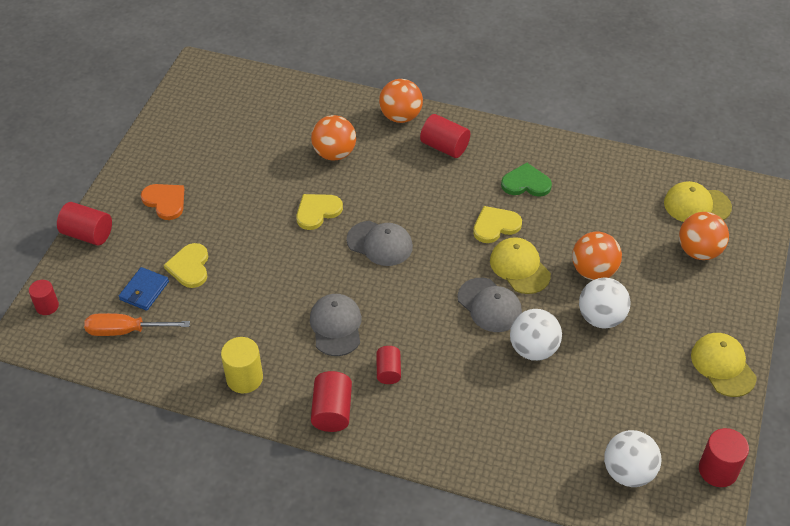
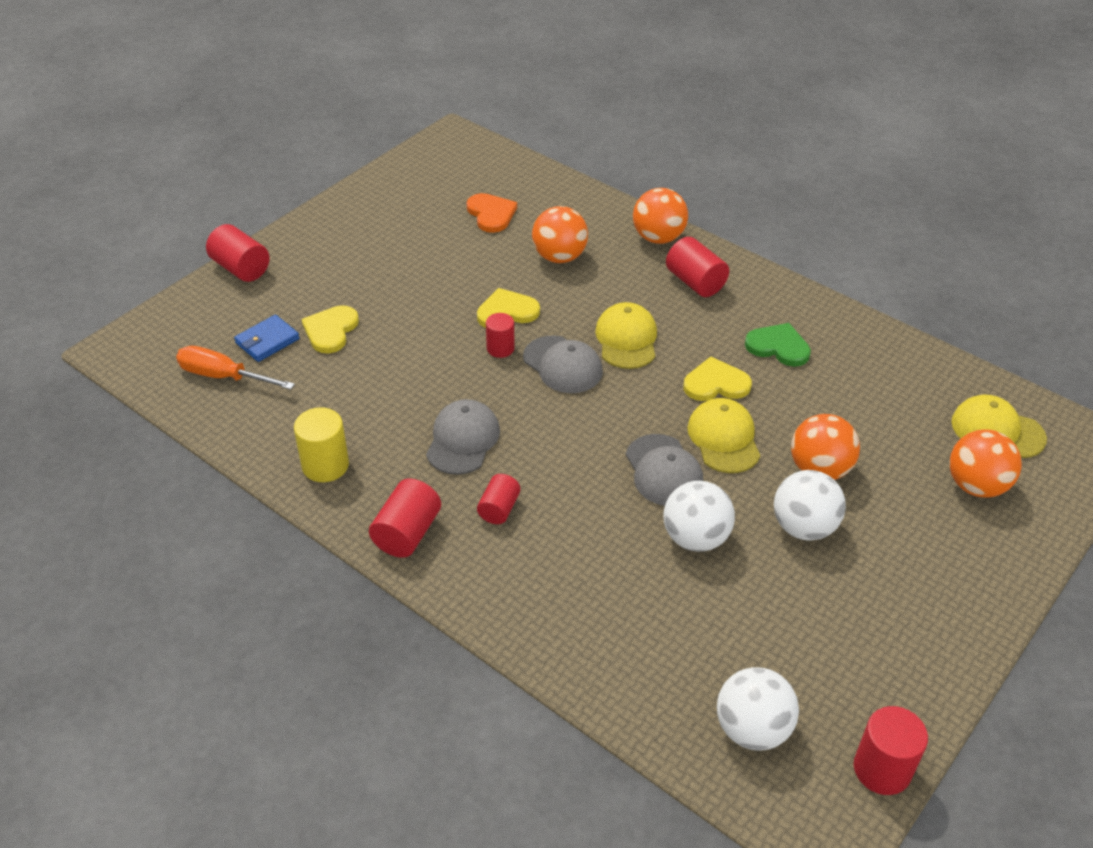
camera: 20 degrees right, 5 degrees down
(47, 306) = (156, 328): red cylinder -> red cylinder (500, 348)
(165, 201) = (342, 257): orange heart -> orange heart (491, 214)
(723, 366) = (948, 636): yellow cap -> yellow cap (626, 339)

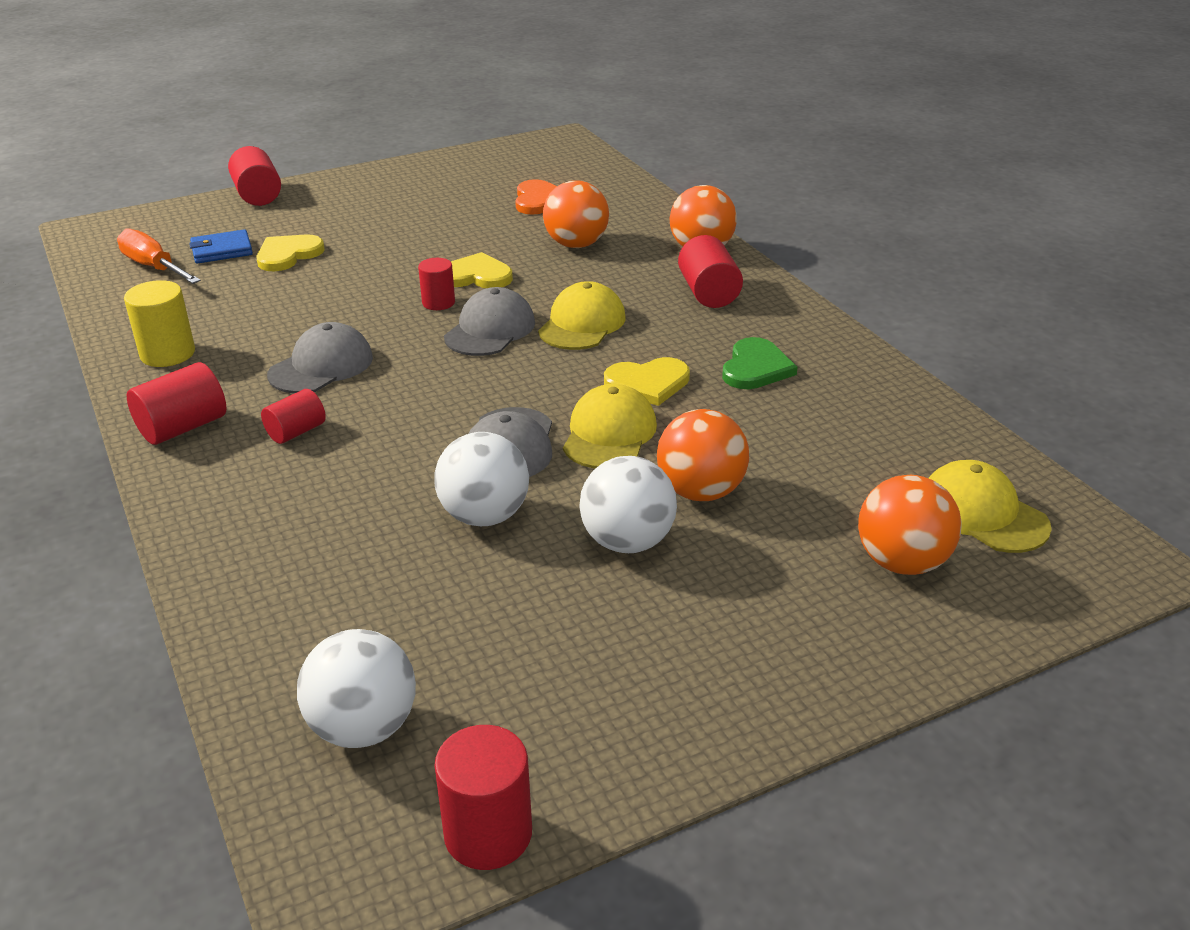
camera: 25 degrees right, 10 degrees down
(563, 365) = (490, 330): grey cap -> grey cap turned 135 degrees counterclockwise
(716, 383) = (648, 383): yellow heart -> yellow heart turned 150 degrees clockwise
(778, 347) = (756, 368): green heart -> green heart turned 60 degrees clockwise

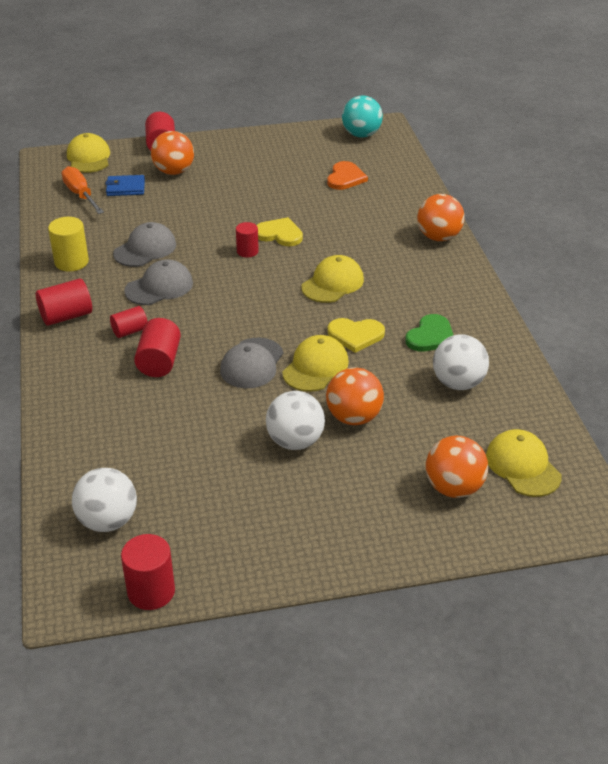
camera: 15 degrees right, 5 degrees up
(151, 222) = (89, 158): none -> yellow cap
(288, 255) = (165, 198): yellow heart -> none
(484, 516) = (219, 408): white ball -> white ball (458, 383)
(490, 330) = (272, 278): grey cap -> grey cap (145, 249)
(537, 151) = (361, 135): none -> turquoise ball
(576, 244) = (355, 219): orange ball -> orange ball (174, 172)
(708, 293) = (427, 273): red cylinder -> red cylinder (159, 362)

